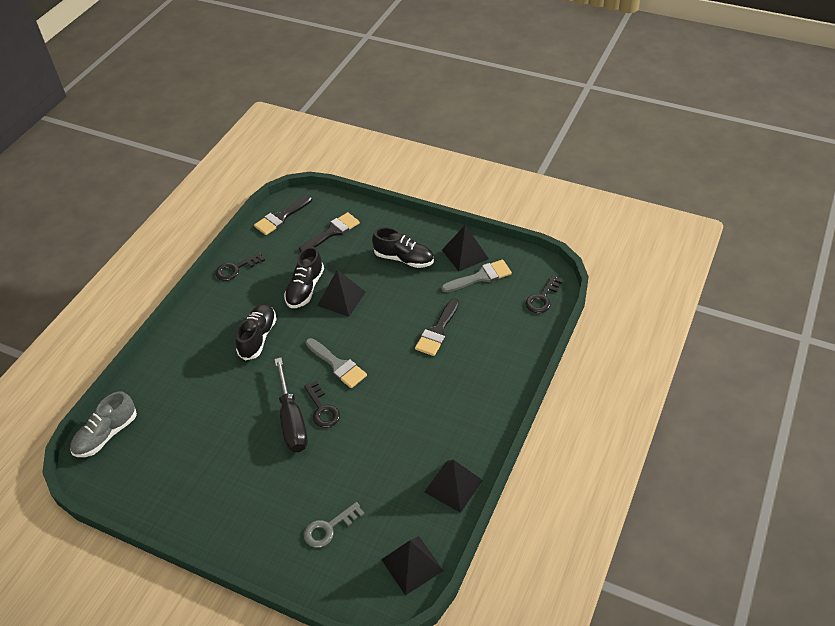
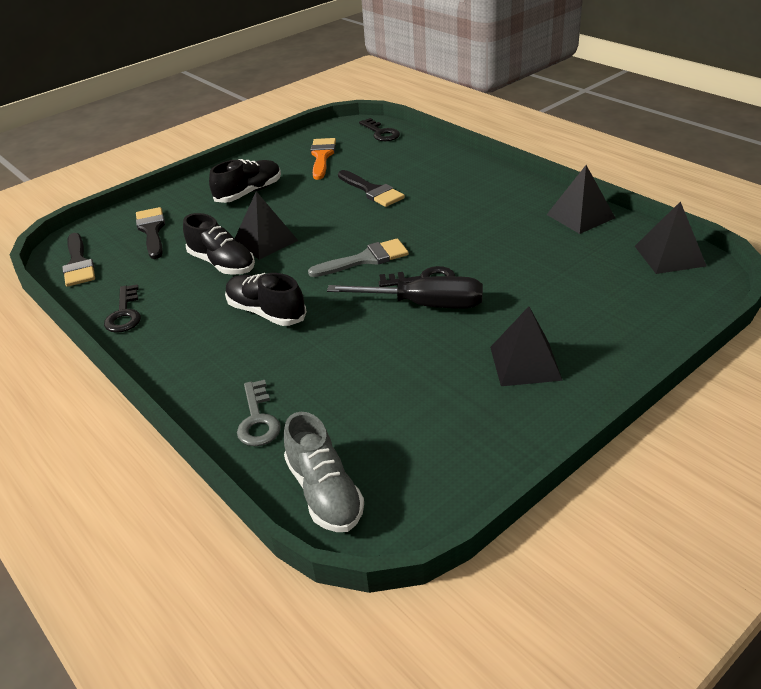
camera: 65 degrees left, 10 degrees down
(329, 528) = (600, 302): grey key -> grey key (258, 420)
(465, 254) = (282, 159): black pyramid -> black pyramid (525, 363)
(481, 277) = (322, 156): grey brush -> orange brush

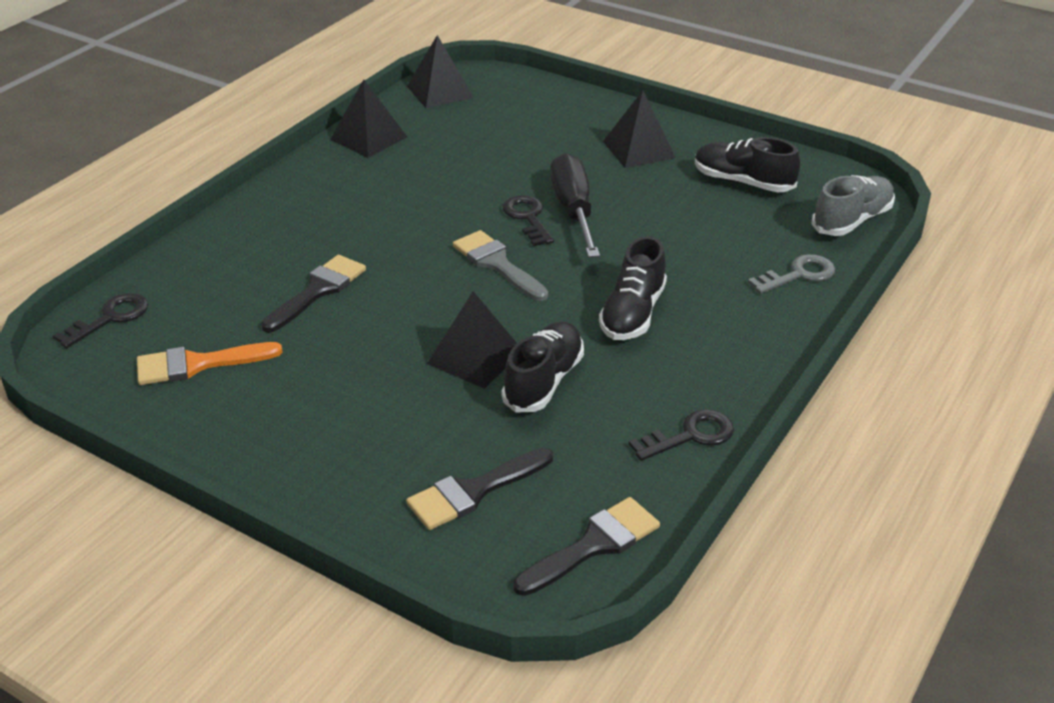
camera: 110 degrees left, 0 degrees up
(249, 193) = (332, 415): black shoe -> black shoe (743, 182)

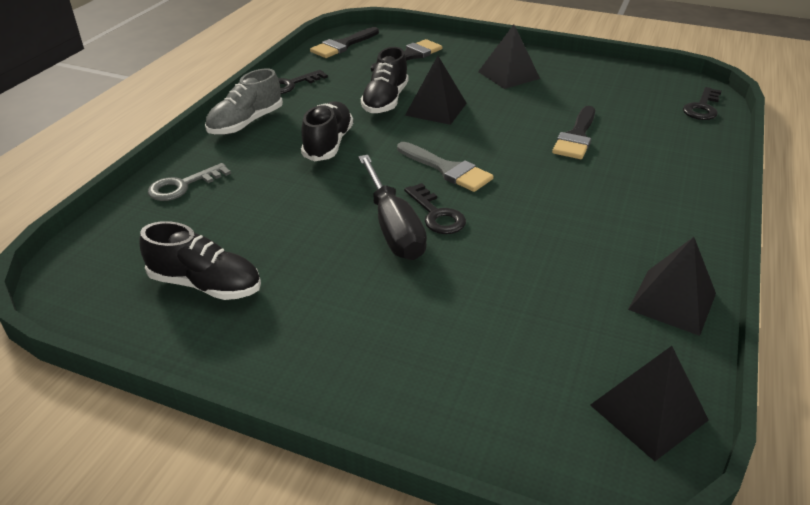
camera: 170 degrees right, 0 degrees up
(197, 364) = (612, 90): orange brush -> none
(639, 149) = (329, 323): black pyramid -> black pyramid (508, 75)
(851, 220) = (102, 246): grey shoe -> grey shoe (246, 123)

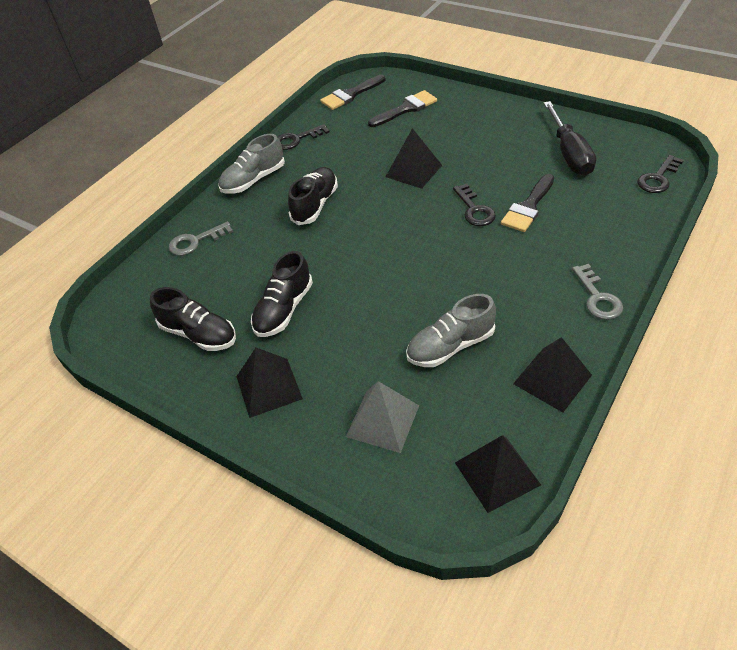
camera: 15 degrees right, 10 degrees up
(385, 101) = (372, 160): black shoe -> black shoe (284, 309)
(393, 228) = (348, 292): black screwdriver -> black screwdriver (569, 154)
(436, 214) = (385, 282): black key -> black key (474, 210)
(447, 169) = (406, 237): grey brush -> none
(480, 364) = (382, 421): none -> grey pyramid
(508, 75) = (489, 133): black pyramid -> black pyramid (269, 387)
(538, 275) = (450, 346): none -> grey shoe
(688, 216) = (597, 297): none -> grey key

